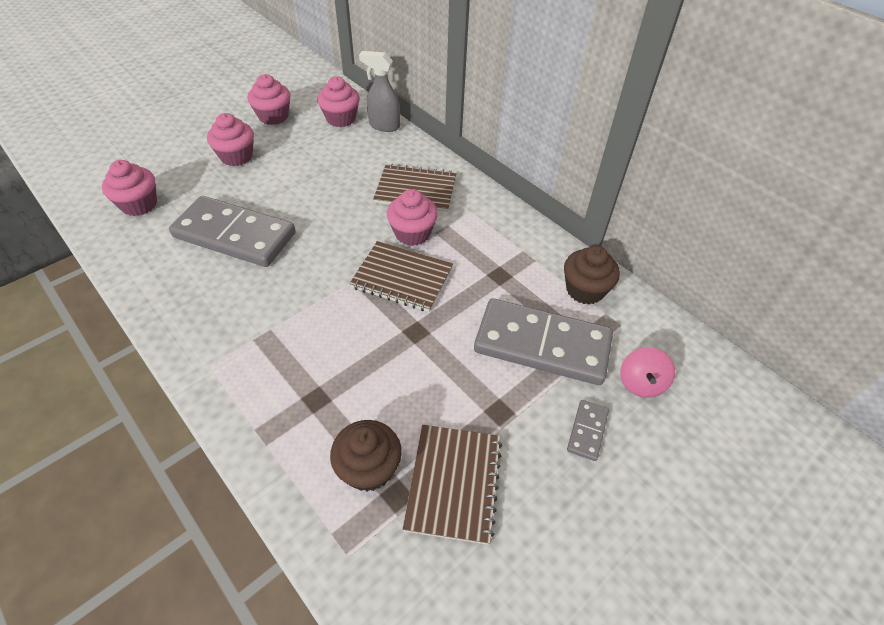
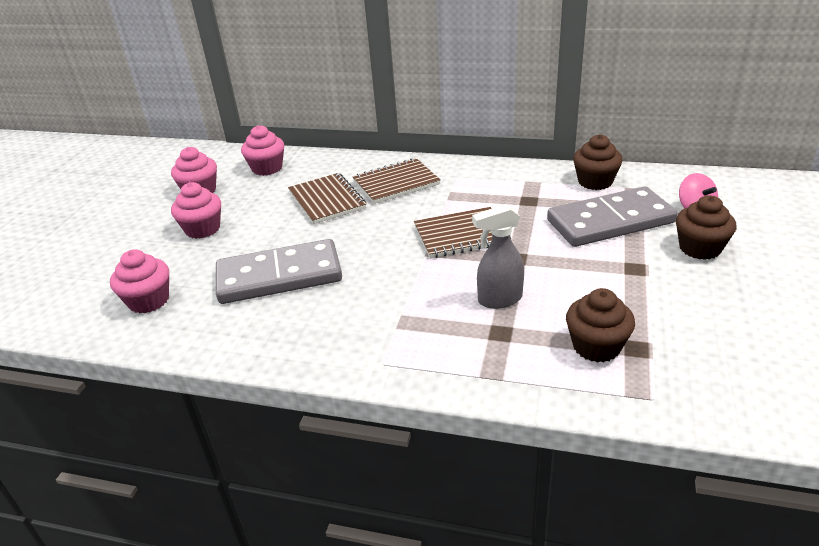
camera: 30 degrees left, 15 degrees down
(383, 126) = (312, 158): grey spray bottle -> grey spray bottle (499, 300)
(412, 233) = (431, 207): pink cupcake -> none
(454, 483) = (662, 320): brown notebook -> brown notebook (327, 200)
(587, 431) = (700, 248): grey domino -> brown cupcake

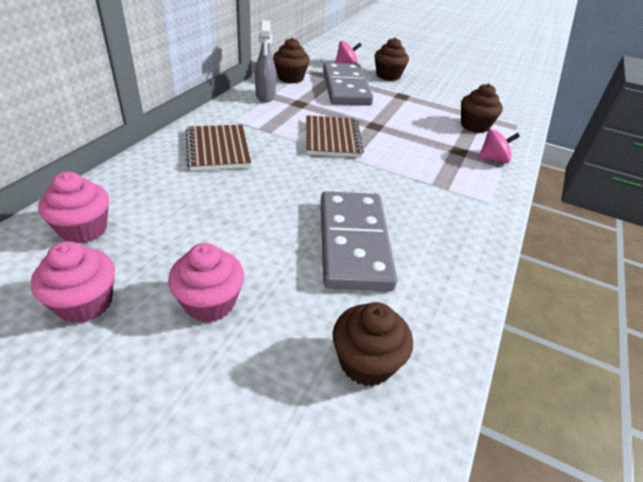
camera: 85 degrees left, 5 degrees up
(149, 301) = (366, 362): pink cupcake -> brown cupcake
(327, 200) = (217, 193): brown notebook -> none
(498, 367) = (493, 159): none -> pink spinning top
(499, 300) = (422, 143): grey spray bottle -> grey spray bottle (265, 96)

